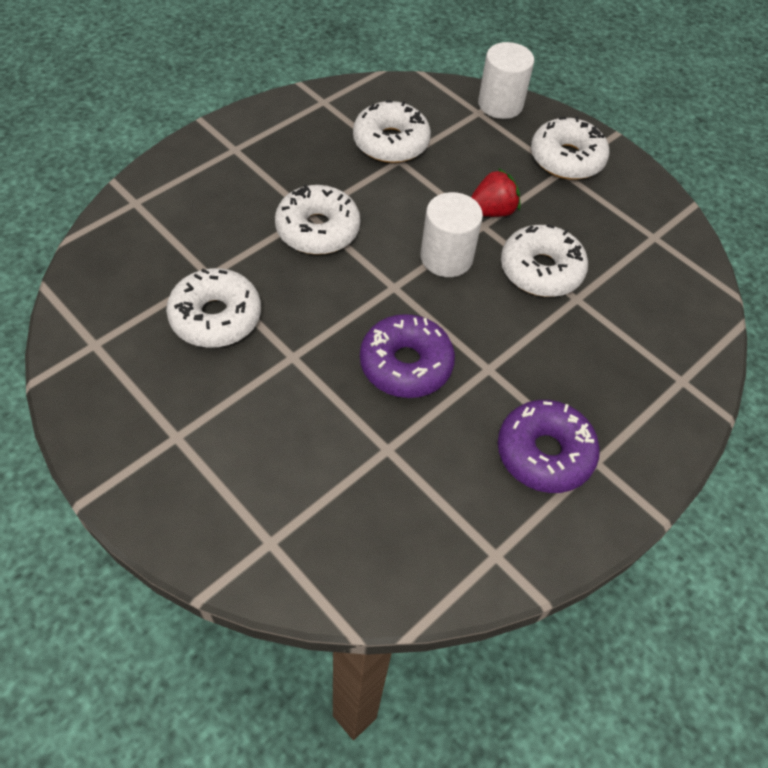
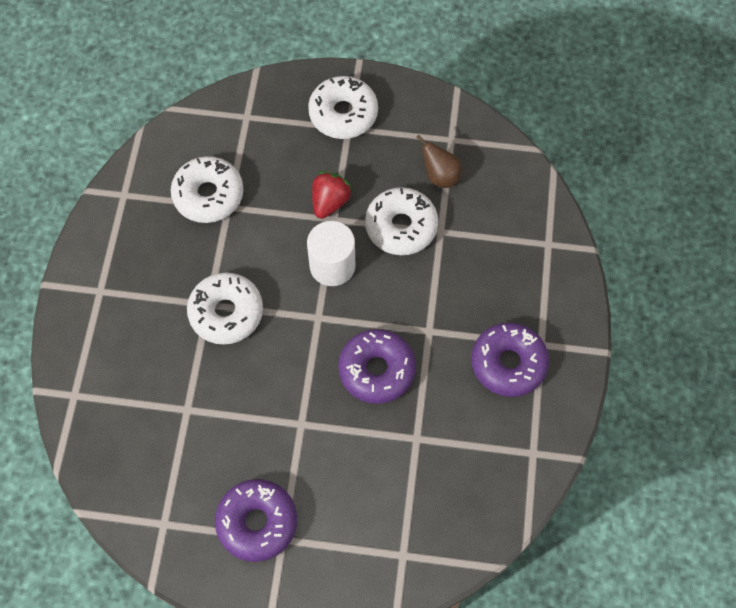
camera: 35 degrees left, 10 degrees up
(169, 405) = (257, 522): none -> purple donut
(216, 317) = (224, 437): white donut -> none
(500, 104) = (256, 97): white cylinder -> none
(617, 257) = (440, 176): none -> brown pear

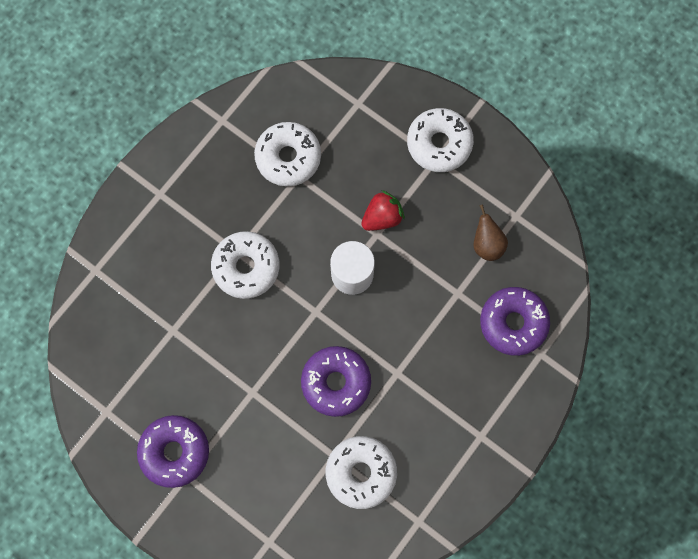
camera: 30 degrees right, 10 degrees up
(401, 226) = (427, 271): white donut -> white donut (361, 472)
(508, 363) = (444, 437): purple donut -> purple donut (513, 323)

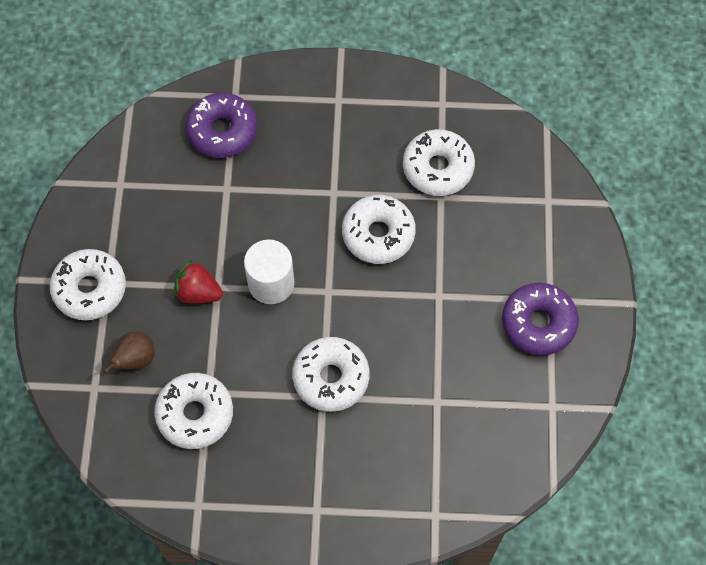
camera: 125 degrees left, 10 degrees down
(336, 382) = (378, 234): purple donut -> white donut
(487, 244) = (164, 192): brown pear -> brown pear (135, 360)

